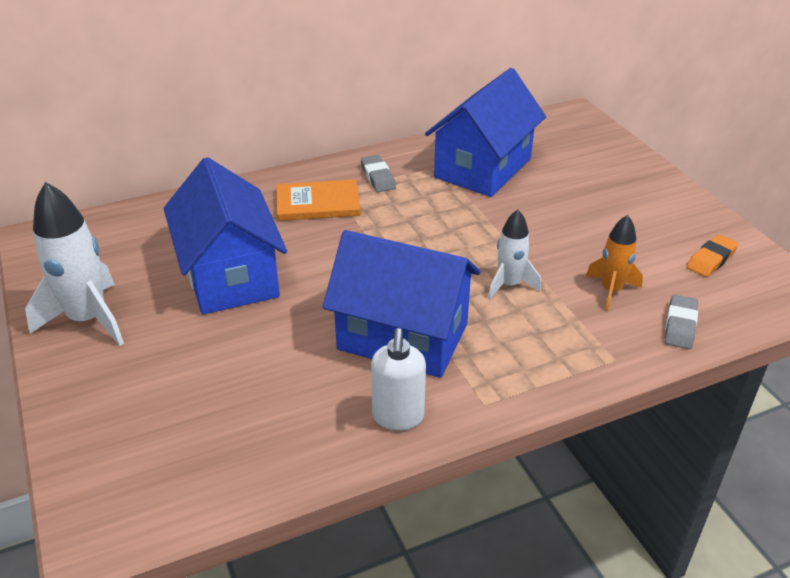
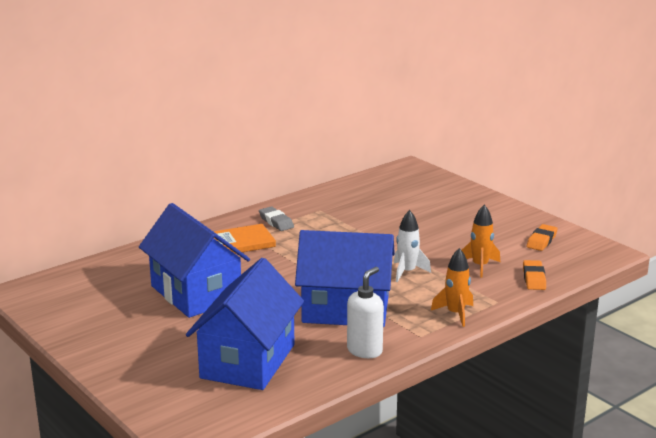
camera: 15 degrees left, 15 degrees down
(88, 319) = (100, 332): white rocket -> none
(398, 417) = (365, 351): white soap dispenser -> white soap dispenser turned 135 degrees counterclockwise
(483, 168) = (355, 207): blue house -> blue house (248, 361)
(548, 371) = (455, 314): none -> orange rocket
(680, 325) = (534, 278): grey eraser -> orange eraser

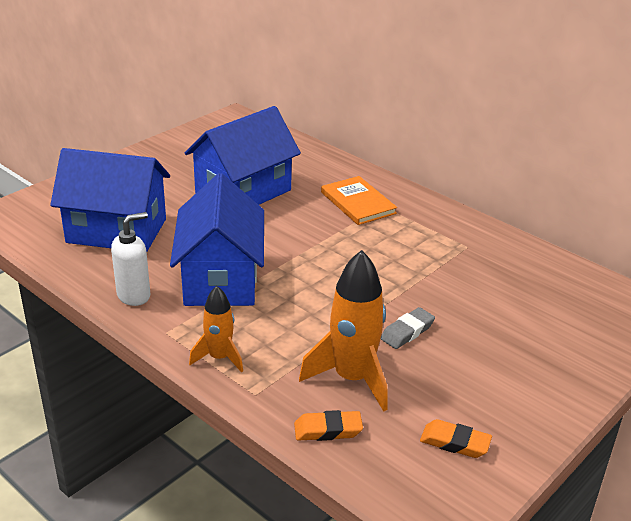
camera: 80 degrees right, 10 degrees up
(276, 222) = (419, 220): grey eraser -> grey eraser (407, 332)
(365, 351) = (134, 295): white soap dispenser -> white soap dispenser turned 60 degrees counterclockwise
(407, 272) = (319, 318): white rocket -> none
(480, 266) = (352, 378): orange rocket -> orange rocket, size x1.69

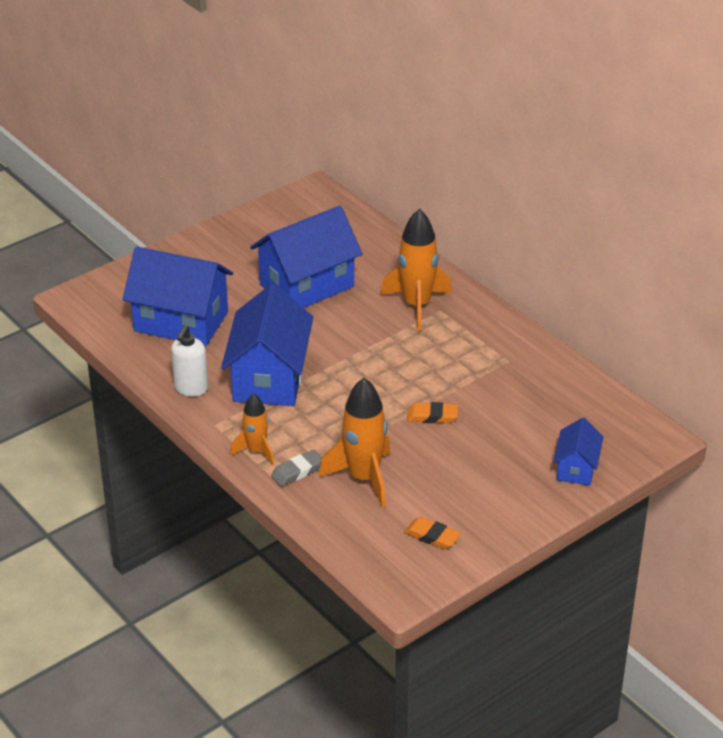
camera: 10 degrees right, 5 degrees up
(134, 295) = (191, 389): white soap dispenser -> white soap dispenser turned 135 degrees clockwise
(328, 430) = (332, 517): orange eraser -> orange eraser (432, 416)
(358, 203) = (417, 305): orange book -> orange rocket
(407, 332) = (423, 441): grey eraser -> grey eraser (297, 471)
(585, 348) = (576, 468): none -> blue house

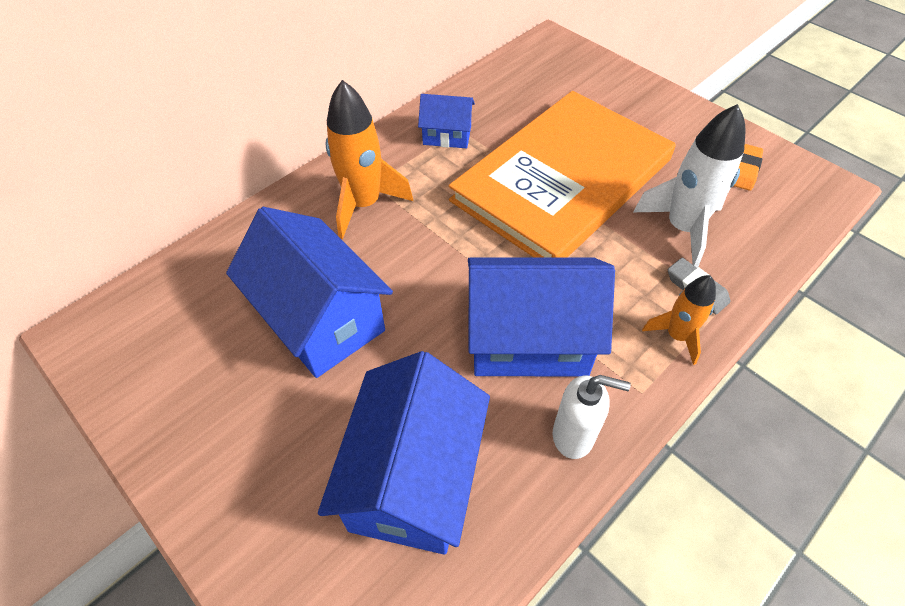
camera: 95 degrees left, 15 degrees up
(363, 478) = (682, 228): orange rocket -> white rocket
(432, 416) = (562, 180): orange eraser -> orange book
(576, 468) = (607, 83): blue house -> blue house (447, 135)

